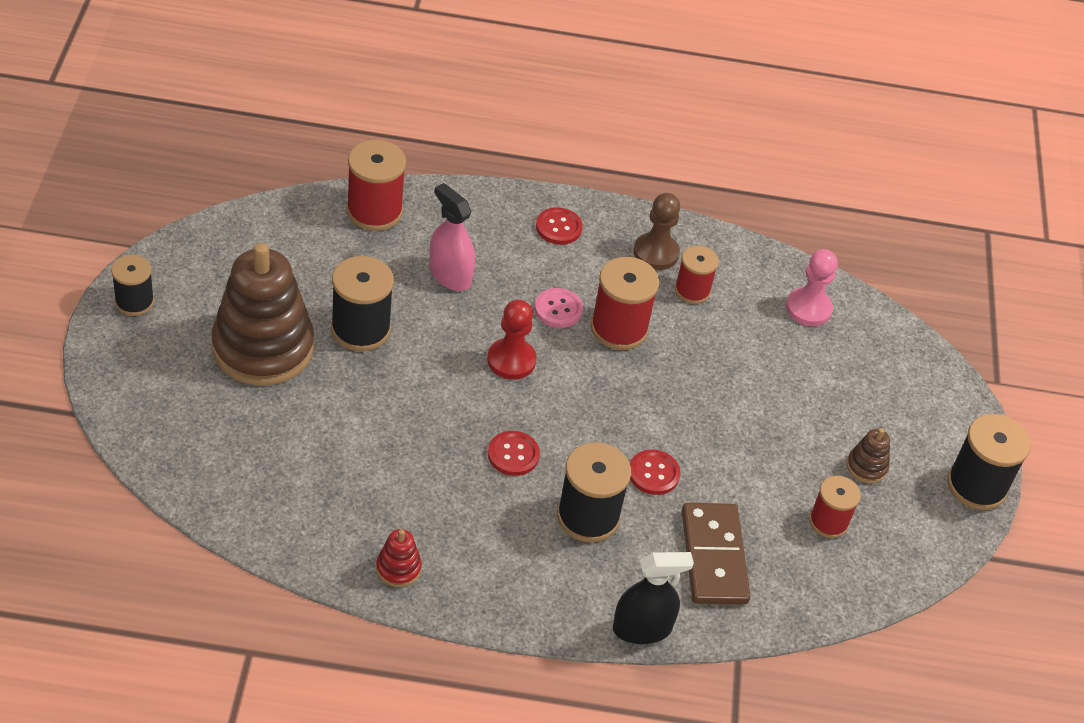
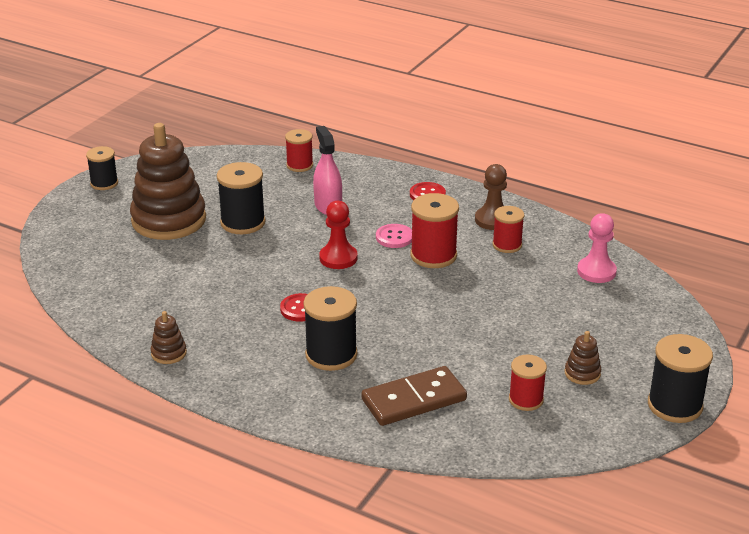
camera: 30 degrees right, 15 degrees down
(374, 211) = (299, 165): red spool -> red spool, size x0.64
(398, 568) = (169, 353): red stacking toy -> brown stacking toy
(642, 628) = (325, 429): black spray bottle -> none
(653, 473) = (401, 341): red button -> none
(713, 557) = (413, 399): brown domino -> brown domino turned 45 degrees clockwise

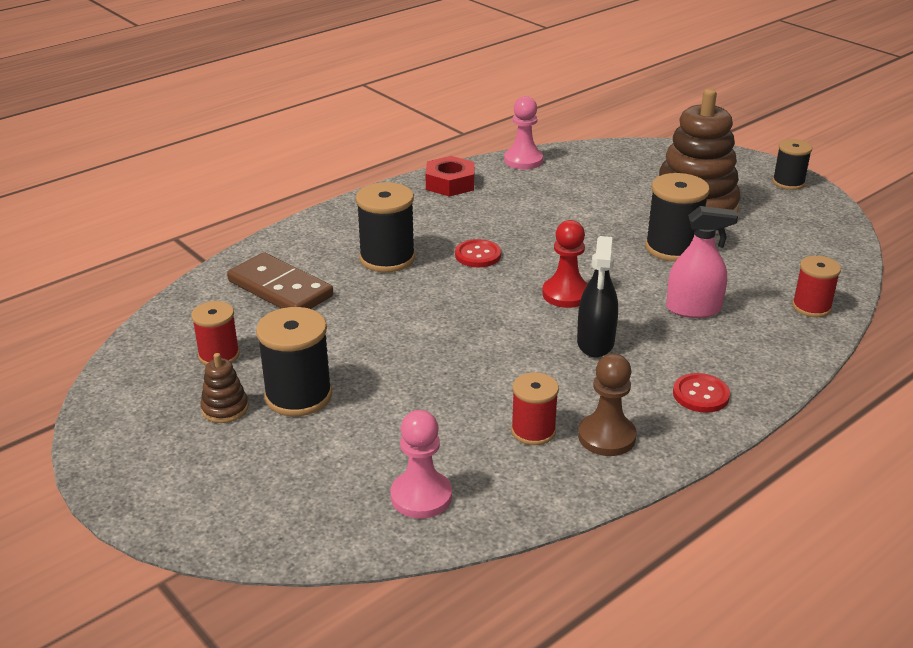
camera: 110 degrees right, 0 degrees up
(100, 320) = (523, 160): none -> pink pawn
(169, 353) = (450, 183): brown stacking toy -> red nut
(394, 237) = (595, 342): pink button -> black spray bottle
(413, 399) = (280, 289): brown domino -> brown domino turned 45 degrees counterclockwise
(433, 255) = (537, 362): red spool -> none
(675, 405) = (108, 461): black spool -> black spool (298, 396)

